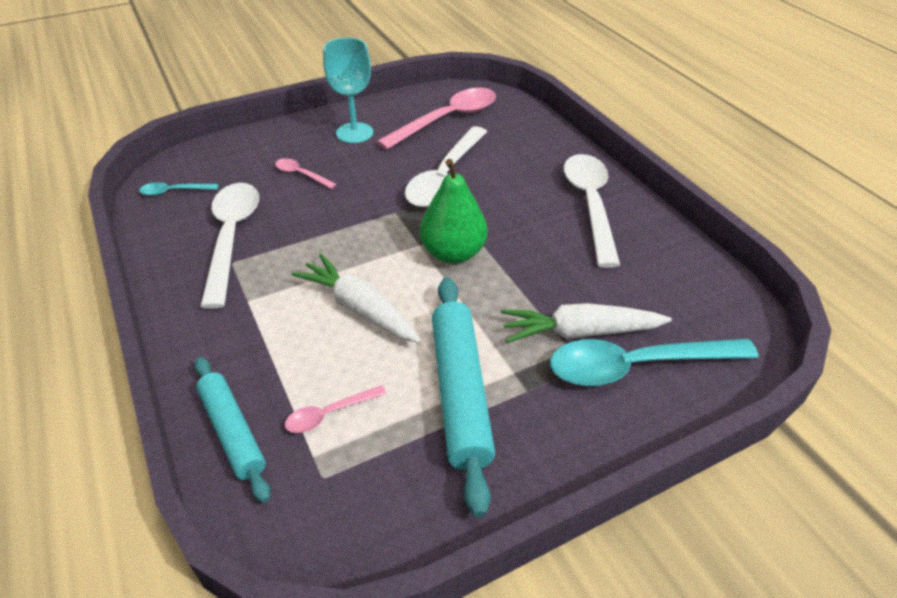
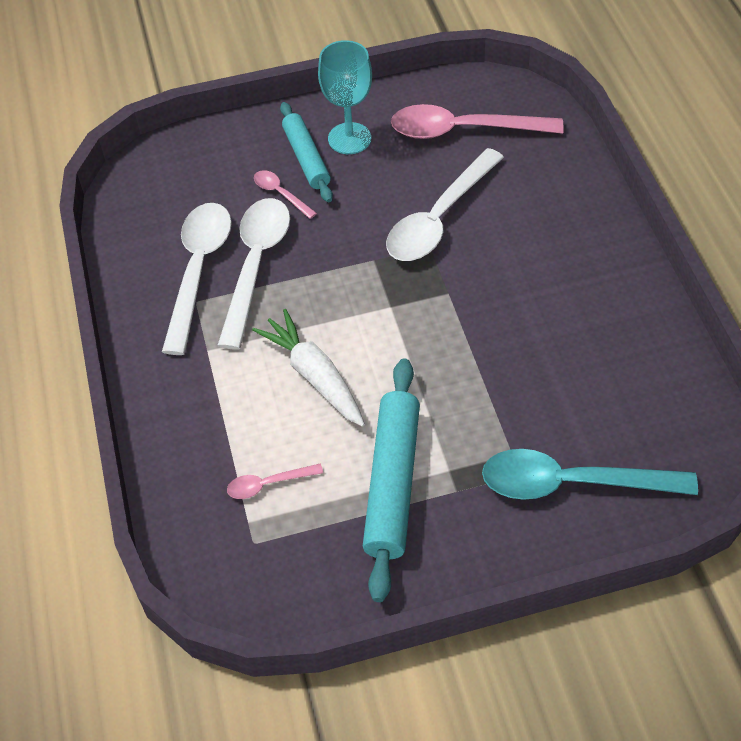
camera: 15 degrees right, 10 degrees up
(174, 192) = (143, 200): turquoise spoon -> none
(232, 432) = (181, 487): turquoise rolling pin -> turquoise rolling pin (306, 158)
(448, 119) = (463, 130): pink spoon -> pink spoon turned 150 degrees counterclockwise
(453, 253) = (423, 323): green pear -> none
(580, 332) = (528, 437): white carrot -> none
(590, 204) = (593, 279): white spoon -> white spoon (256, 265)

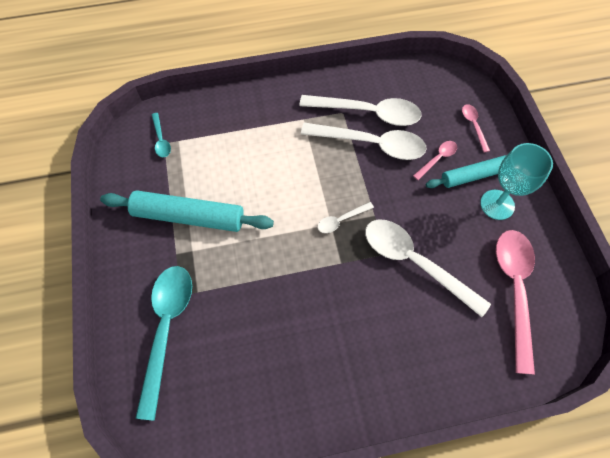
camera: 90 degrees right, 10 degrees up
(247, 548) = (161, 140): none -> turquoise spoon
(268, 484) = (201, 150): pink spoon -> pink spoon (473, 125)
(314, 376) = (277, 176): white carrot -> none
(384, 295) = (341, 220): none -> white spoon

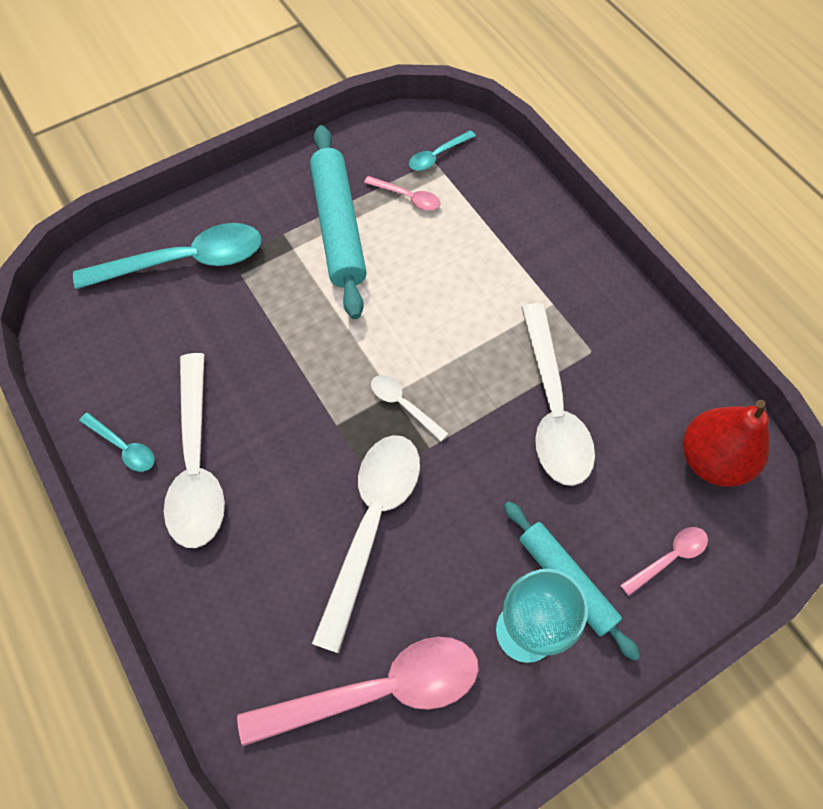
camera: 70 degrees right, 0 degrees up
(309, 409) = (124, 447): none -> turquoise spoon
(368, 113) = (609, 387): white spoon -> white spoon (197, 464)
(425, 86) = (712, 459): none -> red pear
(437, 159) = (572, 514): pink spoon -> pink spoon (408, 198)

